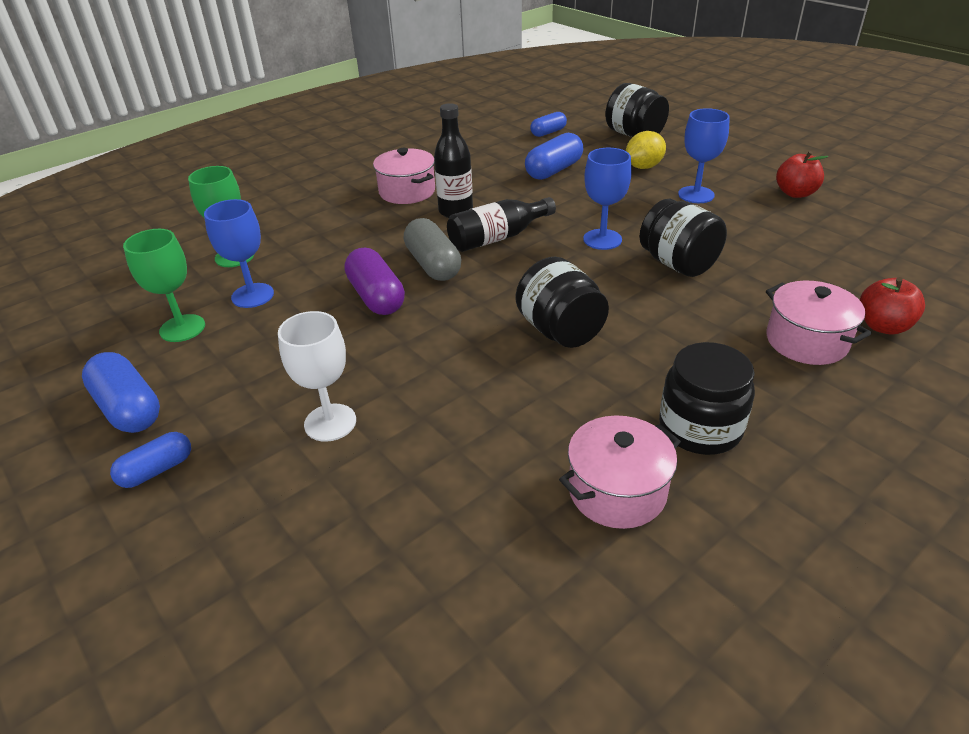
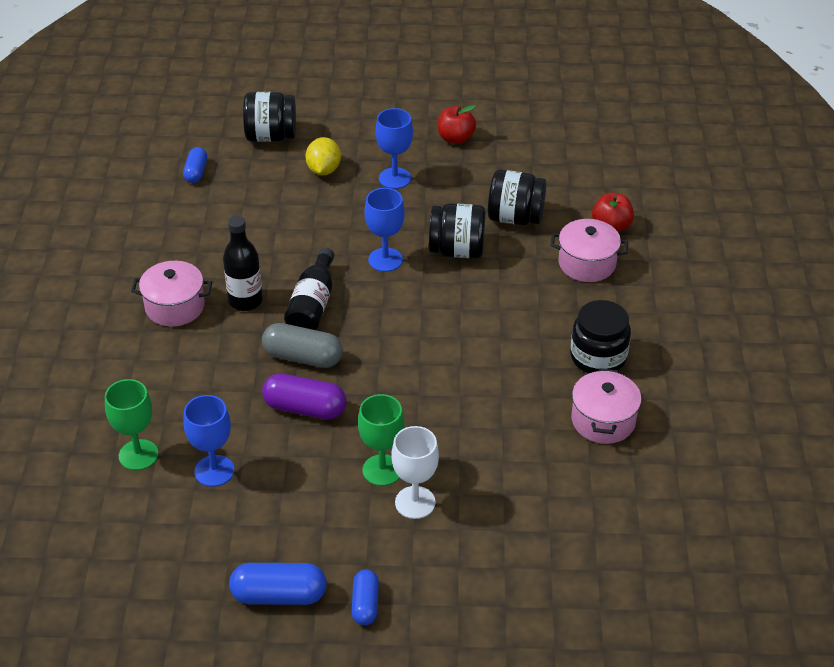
camera: 50 degrees left, 5 degrees up
(182, 328) = (209, 528): green goblet -> green goblet (382, 470)
(553, 170) = (261, 213): blue capsule -> none
(560, 331) = (455, 349): black jar -> black jar (515, 218)

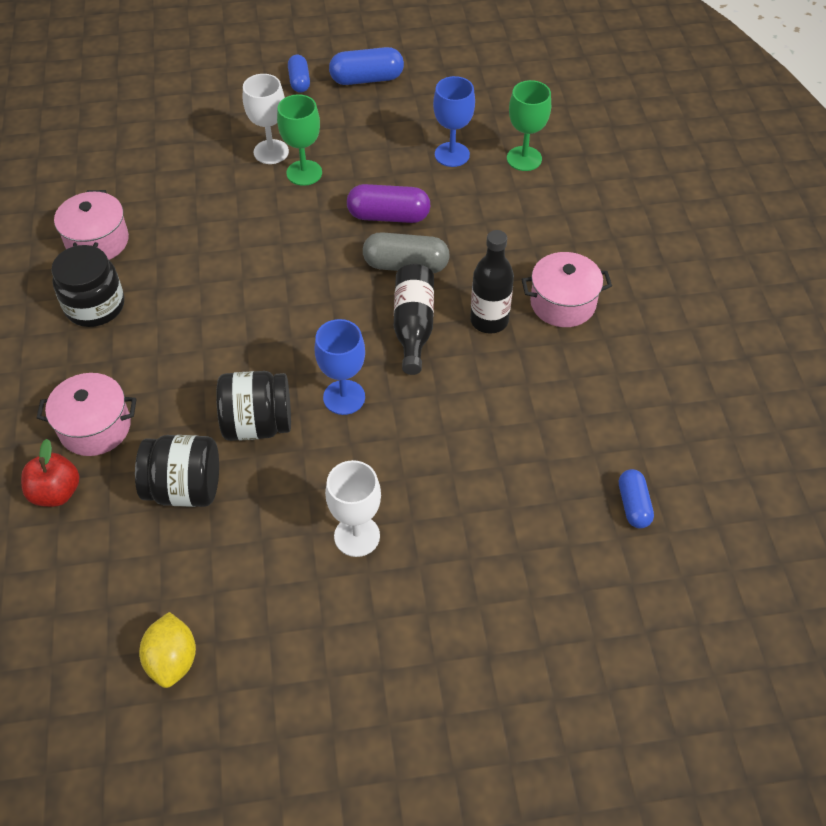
camera: 170 degrees right, 10 degrees up
(271, 136) = (558, 595): black jar -> none
(323, 170) = (460, 536): yellow lemon -> yellow lemon (172, 660)
(394, 178) = (357, 536): blue goblet -> white goblet
(455, 138) = (278, 636): red apple -> none

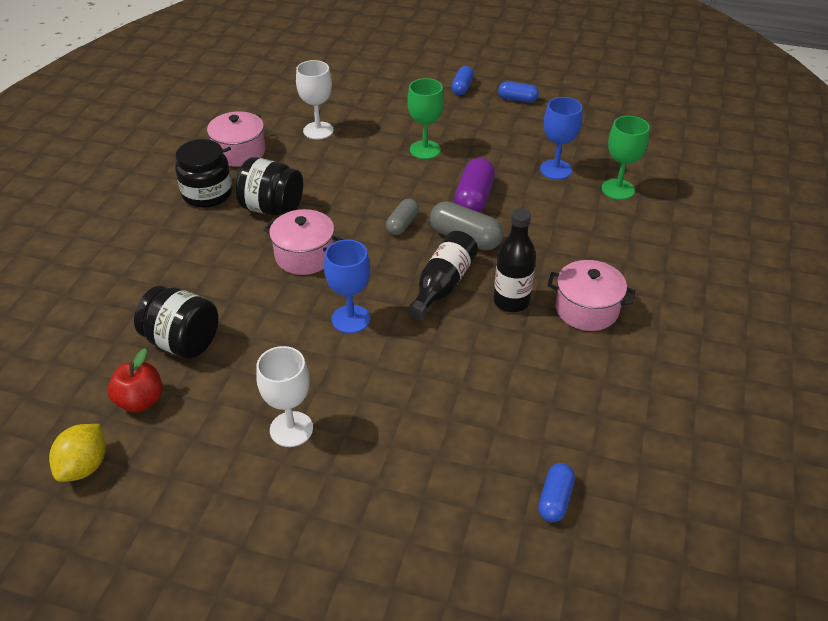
camera: 25 degrees right, 10 degrees down
(56, 492) = (90, 311): red apple -> red apple (140, 401)
(95, 427) = (149, 275): pink pot -> pink pot (304, 255)
(258, 424) = (269, 315): black jar -> black jar (272, 208)
(271, 152) = (408, 129): white goblet -> white goblet (318, 130)
(332, 271) = (402, 224): none -> grey capsule
(367, 79) = (517, 99): blue capsule -> blue capsule, size x0.63
(388, 216) = (473, 199): purple capsule -> purple capsule turned 75 degrees clockwise

